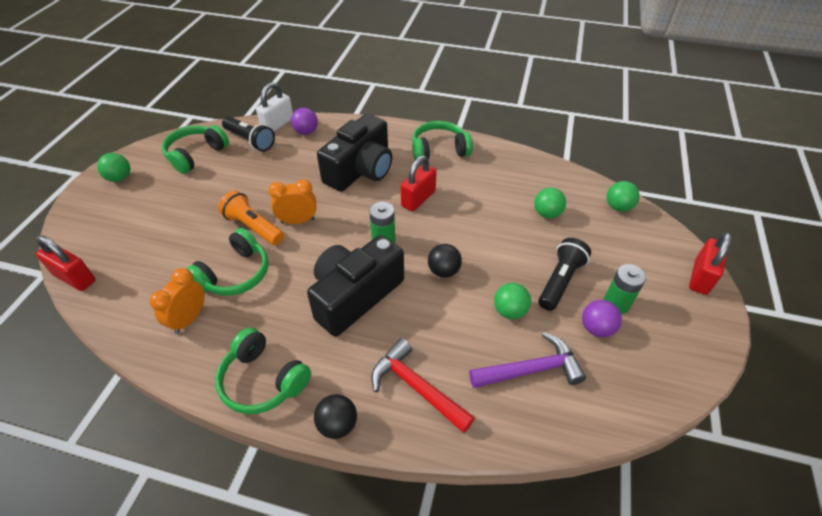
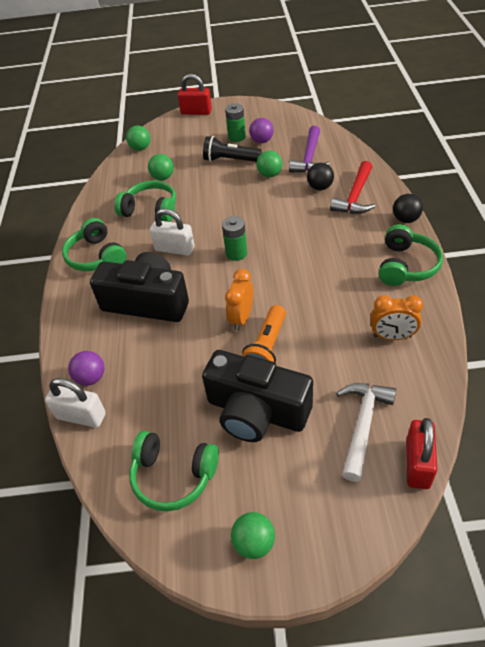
camera: 105 degrees left, 0 degrees up
(134, 259) = (363, 425): none -> white hammer
(235, 274) = (329, 331): green headphones -> green headphones (150, 210)
(250, 141) = (125, 428): black flashlight -> none
(298, 221) = (241, 318): orange clock -> orange clock turned 45 degrees clockwise
(355, 295) = (303, 248): black camera -> black camera (256, 411)
(418, 199) = (174, 249): red padlock -> white padlock
(443, 271) = (251, 212): black ball -> black ball (320, 187)
(531, 370) = (309, 158): purple hammer -> purple hammer turned 135 degrees counterclockwise

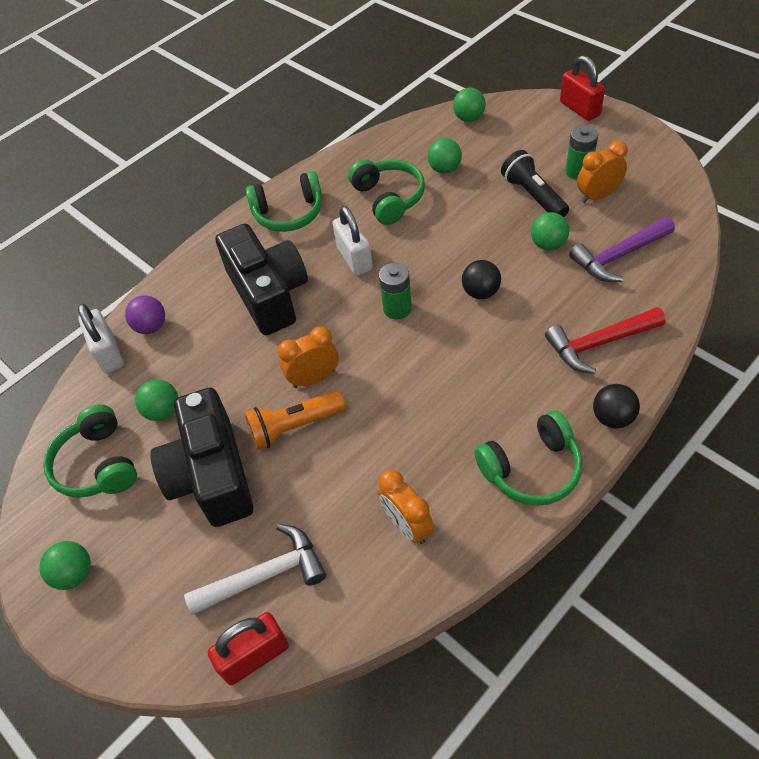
camera: 50 degrees right, 5 degrees up
(96, 256) = (289, 213): green headphones -> green headphones turned 120 degrees counterclockwise
(173, 410) = (163, 411): none -> green ball
(262, 141) = (597, 196): purple ball -> orange clock
(320, 187) = (577, 301): black ball -> black ball (481, 292)

